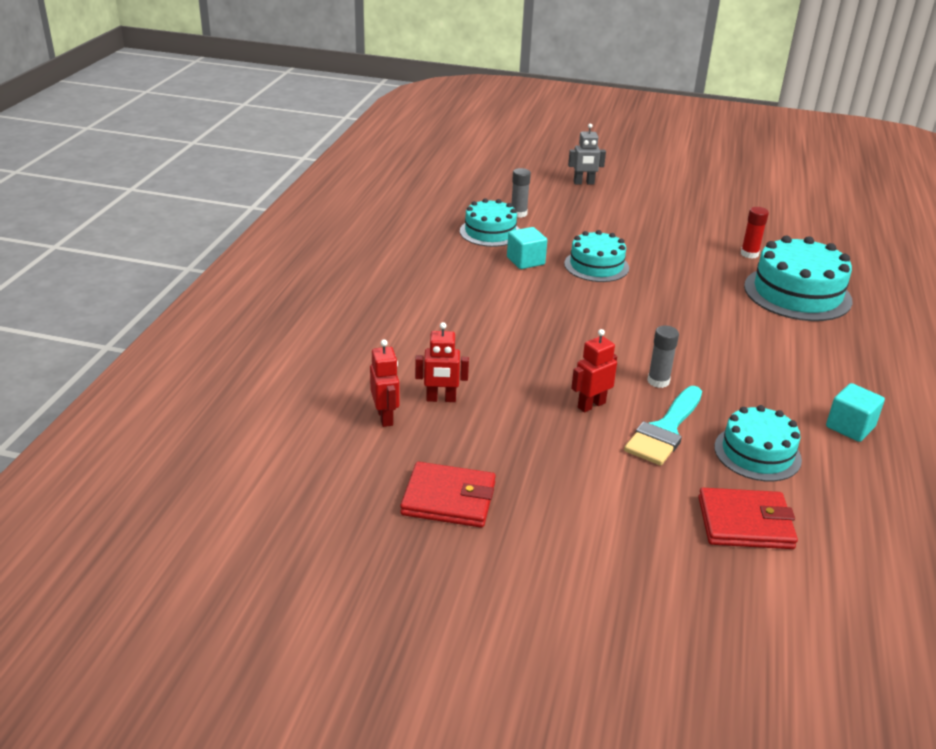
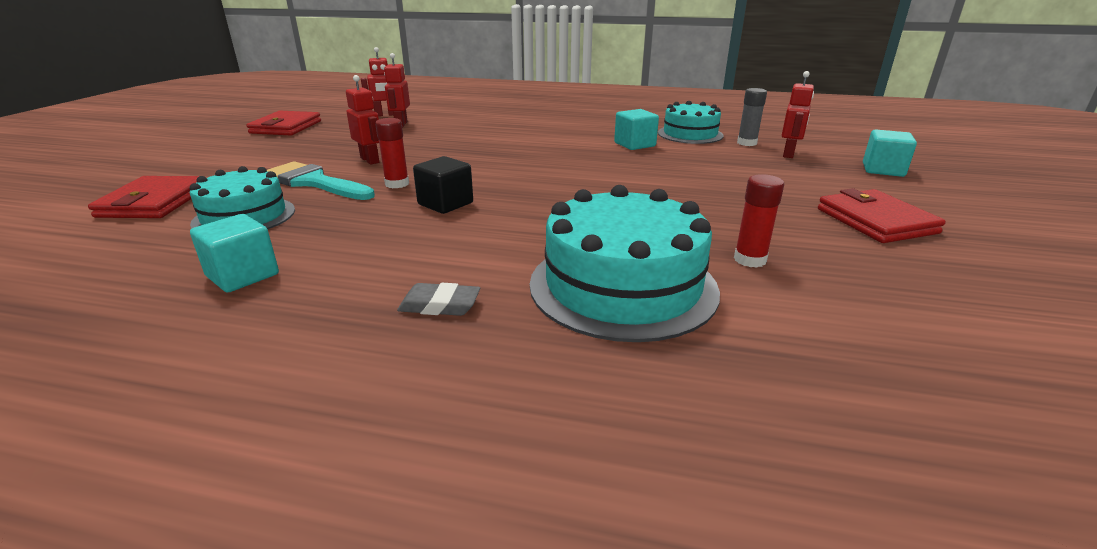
camera: 90 degrees right, 5 degrees down
(549, 204) = (789, 154): none -> red robot
(584, 183) = (883, 170): grey robot -> turquoise cube
(596, 266) = (642, 169): turquoise cake -> none
(658, 381) = (397, 184): grey glue stick -> red glue stick
(680, 209) = (875, 221): none -> red wallet
(697, 354) = (445, 204): none -> black cube
(846, 348) = (440, 305): none -> grey eraser

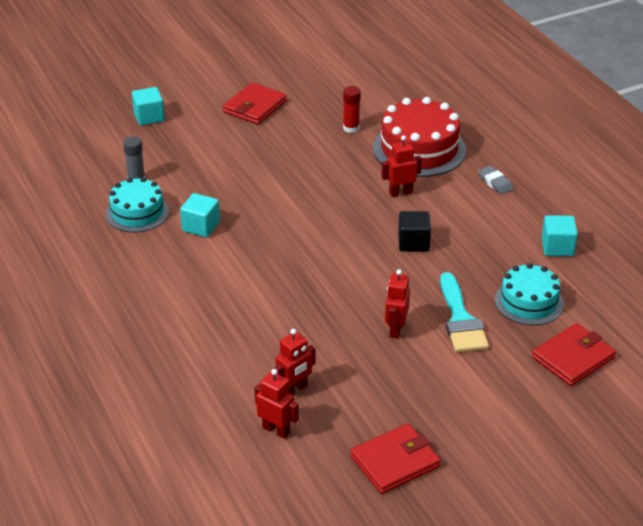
camera: 130 degrees left, 10 degrees up
(397, 184) = (414, 282): red glue stick -> none
(623, 286) = (419, 149): turquoise cake -> red cake
(789, 154) = (148, 156): red robot -> red robot (400, 193)

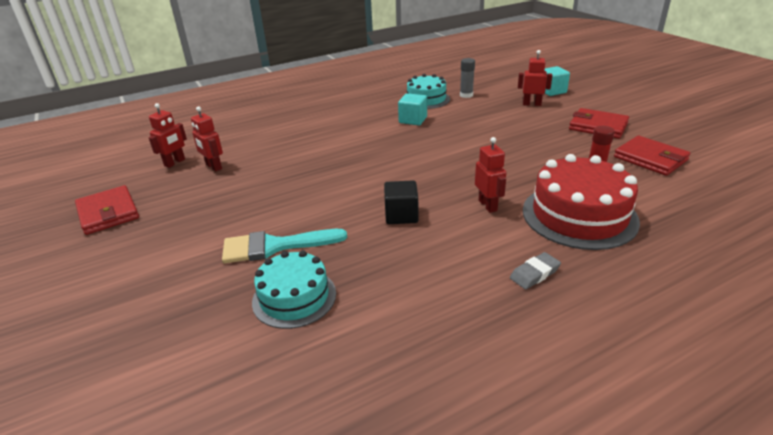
camera: 90 degrees right, 5 degrees down
(395, 329) = (270, 208): red robot -> red robot (531, 104)
(557, 247) = (402, 328): turquoise cube -> none
(573, 358) = (184, 332): red wallet -> red wallet (650, 159)

